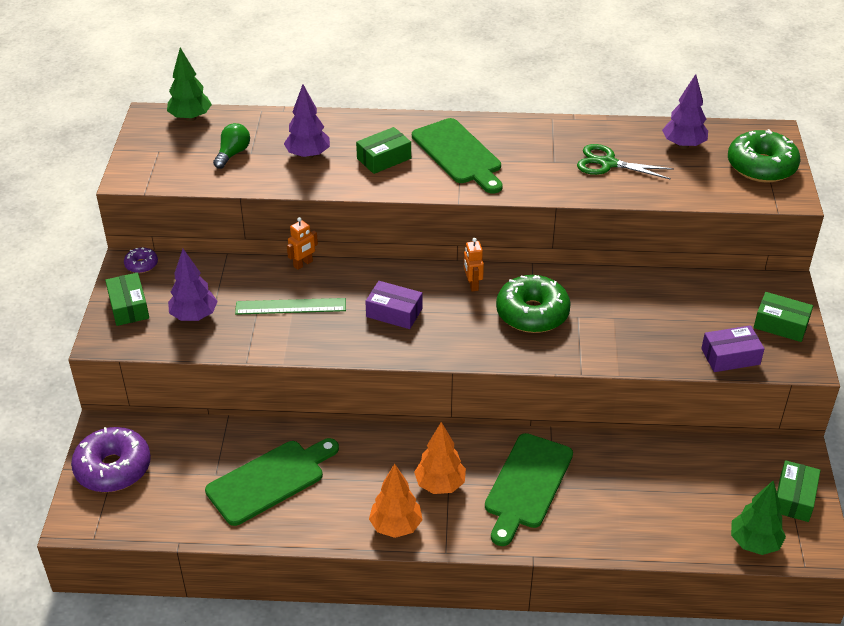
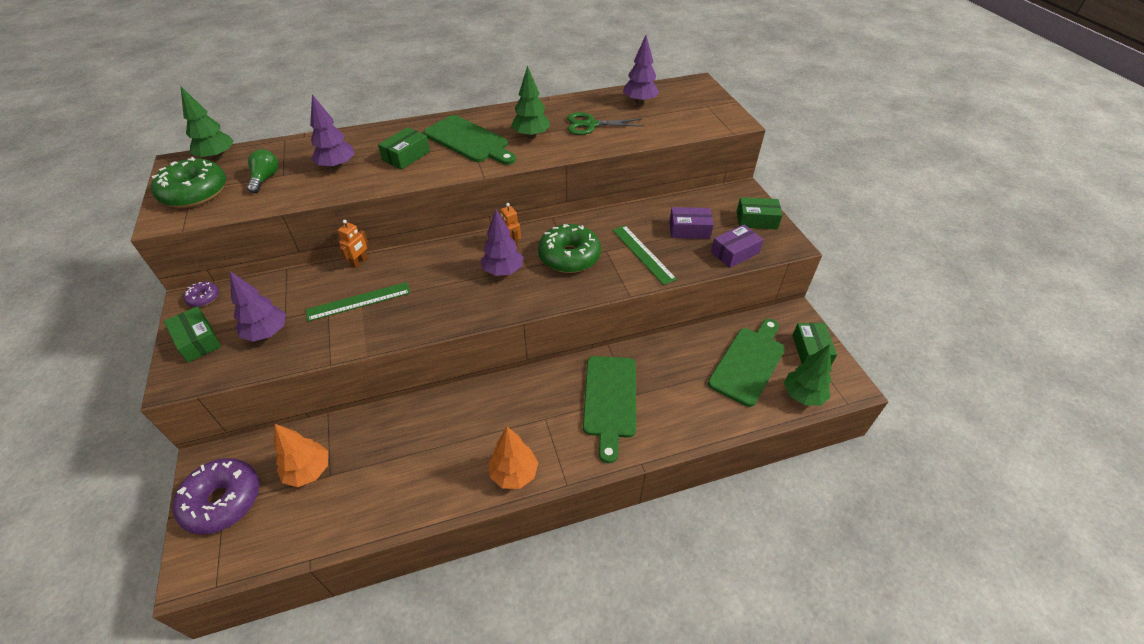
camera: 20 degrees left, 5 degrees up
(270, 480) = (384, 465): green cutting board -> green cutting board (748, 363)
(394, 312) = (454, 284): purple box -> purple box (689, 230)
(440, 485) = (538, 422): orange tree -> orange tree (309, 471)
(451, 312) = (503, 271): none -> purple tree
(532, 163) = (531, 136): none -> green tree
(619, 331) = (643, 254): none -> green ruler
(761, 166) = (703, 105): green donut -> green donut (195, 193)

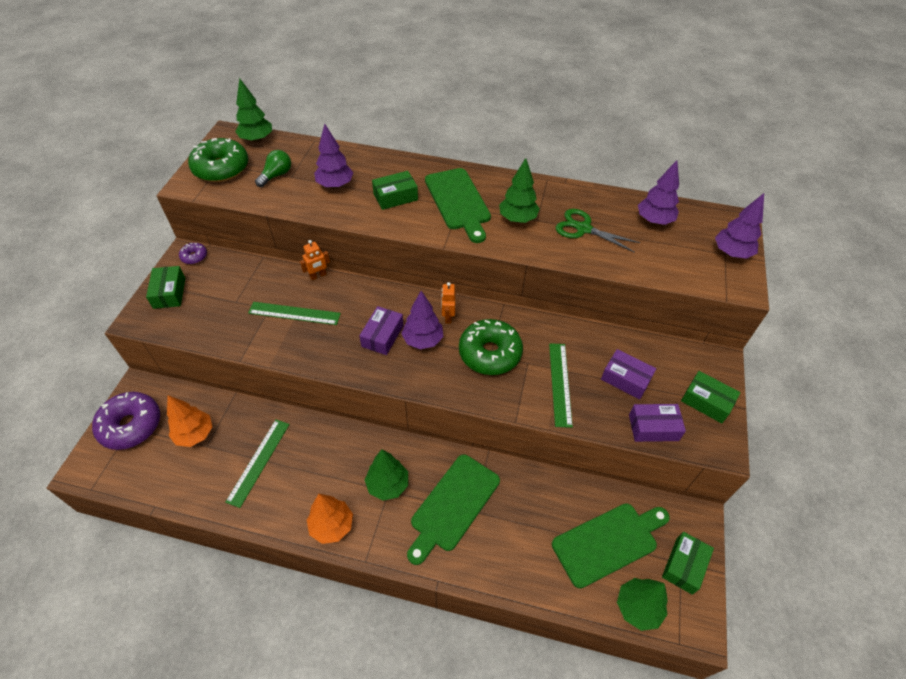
camera: 30 degrees right, 5 degrees up
(267, 333) = (216, 310): purple tree -> purple tree (731, 253)
(399, 459) = (258, 461): none -> green ruler
(462, 283) = (382, 336): none -> purple box
(541, 414) = (388, 485): none -> green tree

